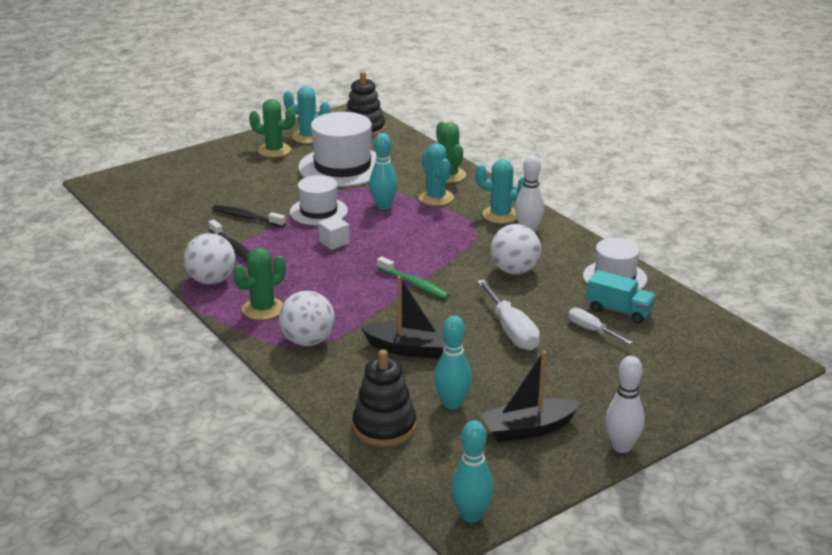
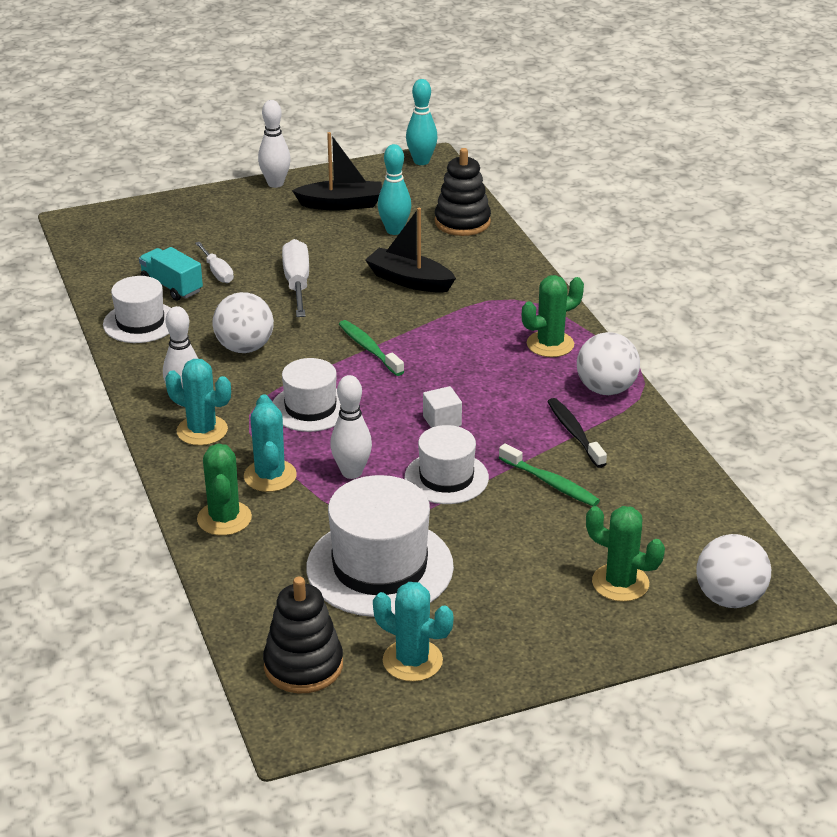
camera: 165 degrees left, 5 degrees up
(246, 217) = (551, 483): black toothbrush -> green toothbrush
(274, 150) = (482, 631): green cactus -> green cactus (620, 583)
(308, 341) = (509, 303): white ball -> white ball (729, 598)
(383, 206) = (351, 472): turquoise bowling pin -> white bowling pin
(434, 238) = (310, 408): none -> white hat

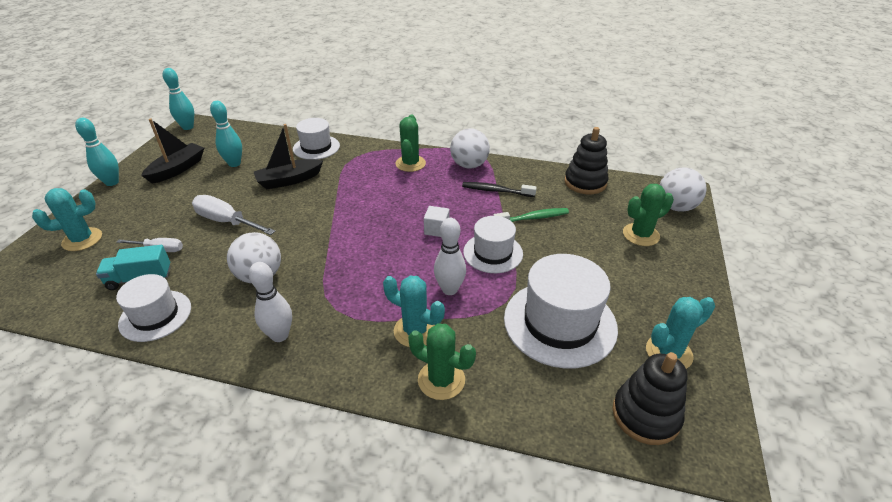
camera: 55 degrees left, 5 degrees up
(202, 431) = (326, 343): turquoise cactus -> turquoise cactus (82, 239)
(275, 183) = (112, 182): white bowling pin -> turquoise bowling pin
(310, 408) = (362, 276): white hat -> white hat (316, 147)
(369, 348) = (332, 224): green toothbrush -> none
(462, 222) = (264, 140): black stacking toy -> black stacking toy (585, 182)

